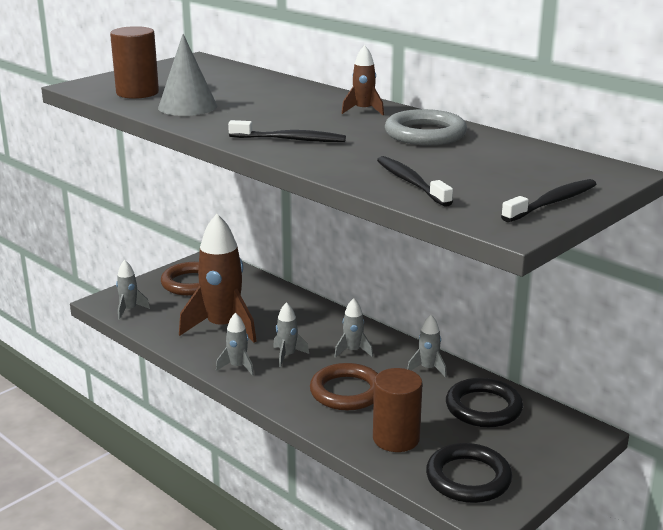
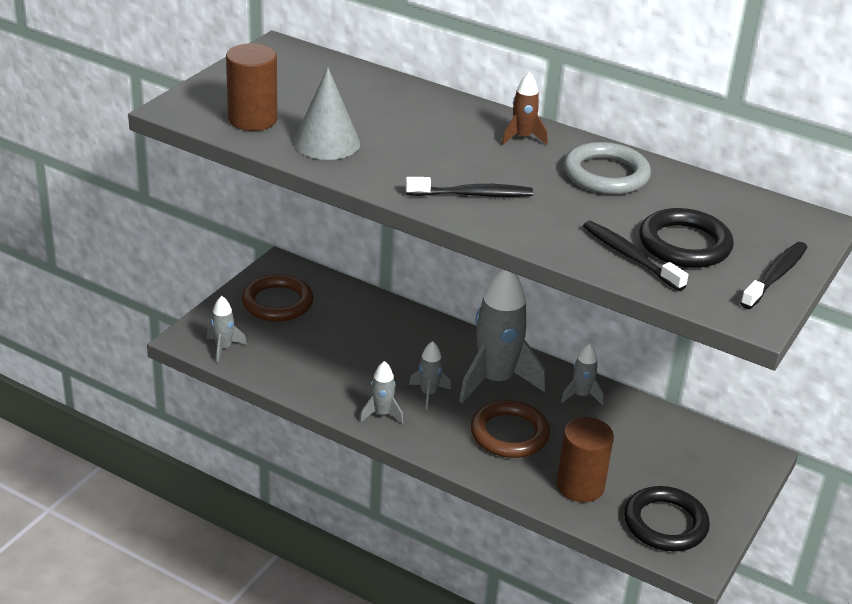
camera: 15 degrees left, 10 degrees up
(223, 327) = (341, 362): brown rocket -> none
(353, 351) = (495, 380): grey rocket -> grey rocket, size x2.14
(483, 407) = (652, 438): black ring -> black ring (684, 244)

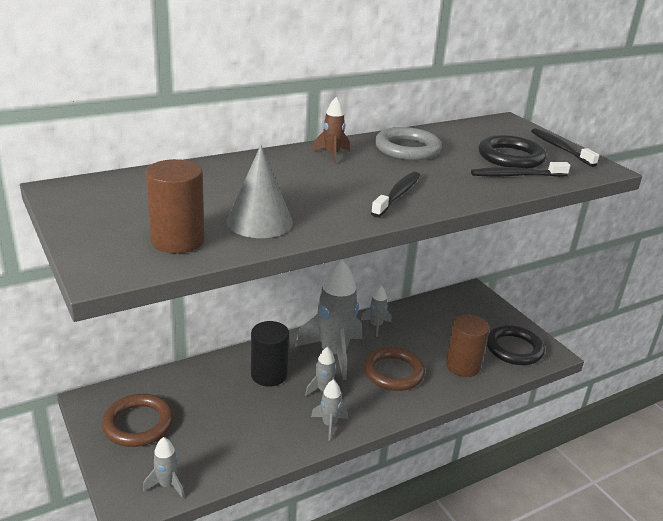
camera: 60 degrees left, 5 degrees down
(416, 349) = (269, 374): none -> black cylinder

